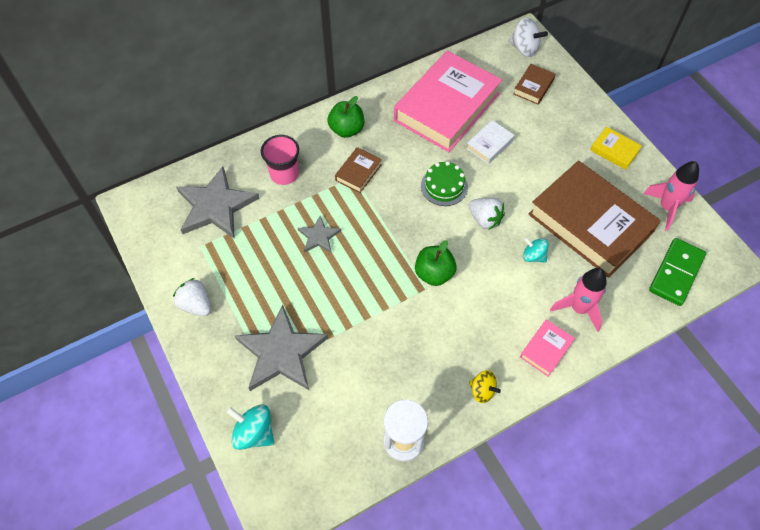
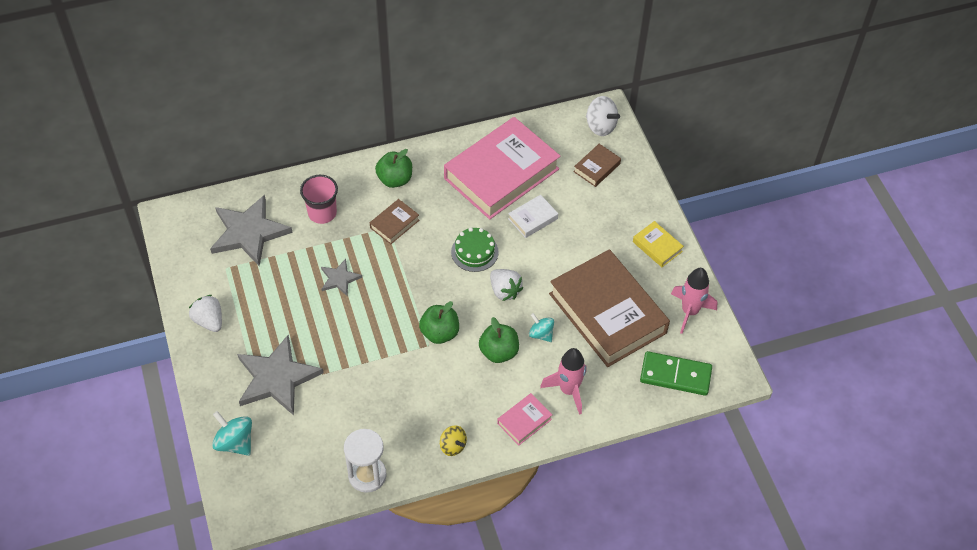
camera: 10 degrees right, 5 degrees down
(498, 282) = (499, 352): none -> green apple
(676, 273) = (675, 375): green domino -> green domino turned 60 degrees clockwise

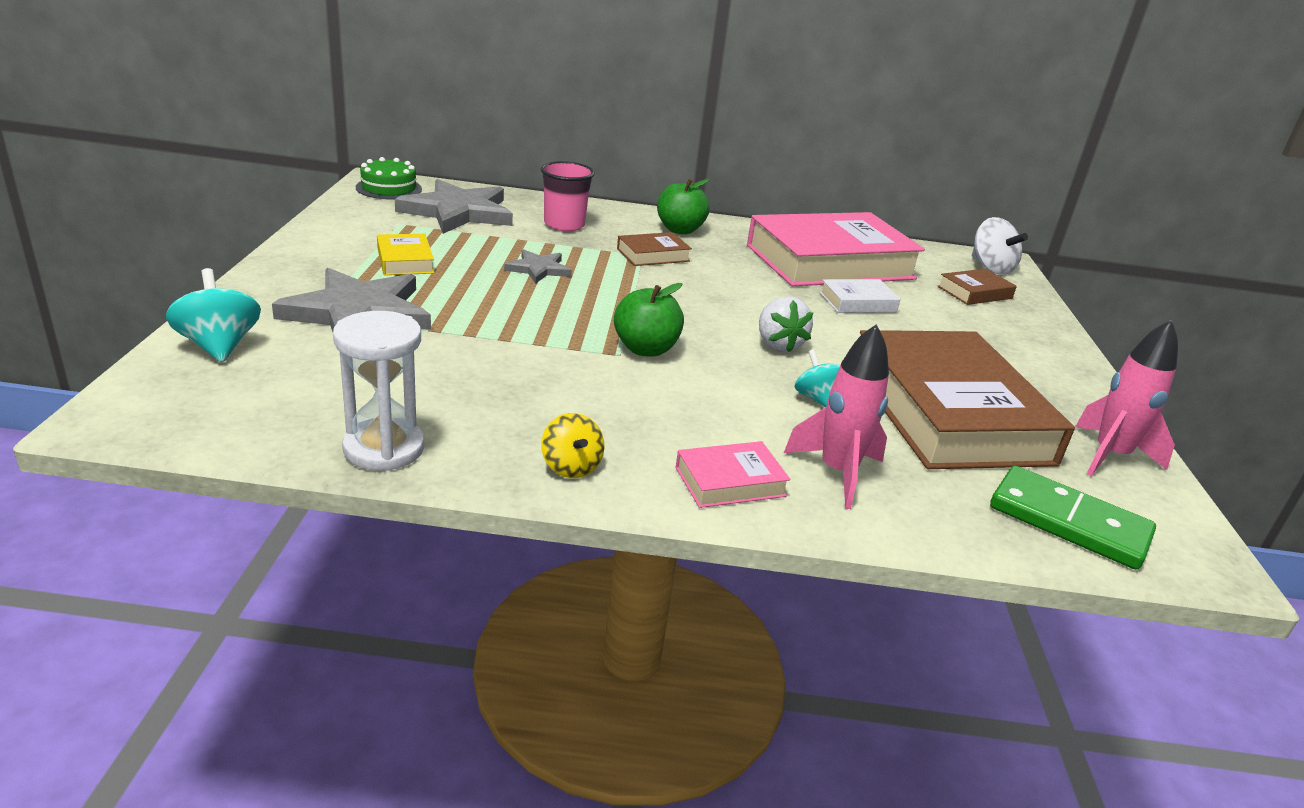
camera: 20 degrees right, 25 degrees down
(209, 321) = (328, 248): white strawberry -> none
(474, 252) = (752, 302): green cake -> green cake (389, 188)
(499, 352) = (731, 394): green apple -> none
(657, 246) = (1058, 377): yellow book -> yellow book (405, 261)

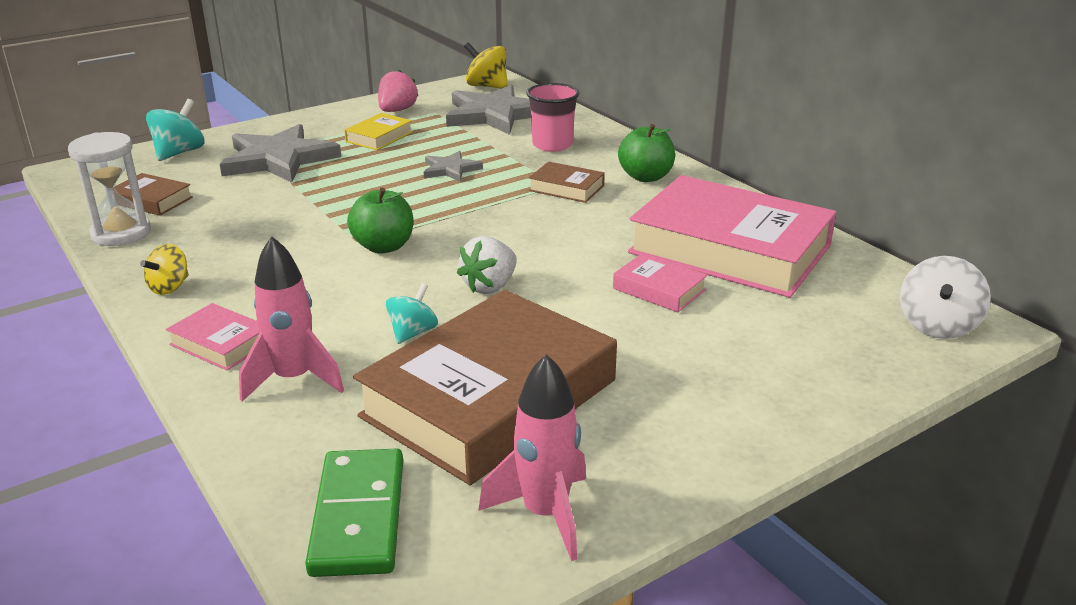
camera: 55 degrees right, 0 degrees up
(359, 232) = (397, 110): none -> pink strawberry
(389, 188) = (487, 86): green cake -> yellow spinning top
(857, 302) = (659, 289): white book -> pink book
(974, 292) = (833, 336): brown book -> brown book (152, 200)

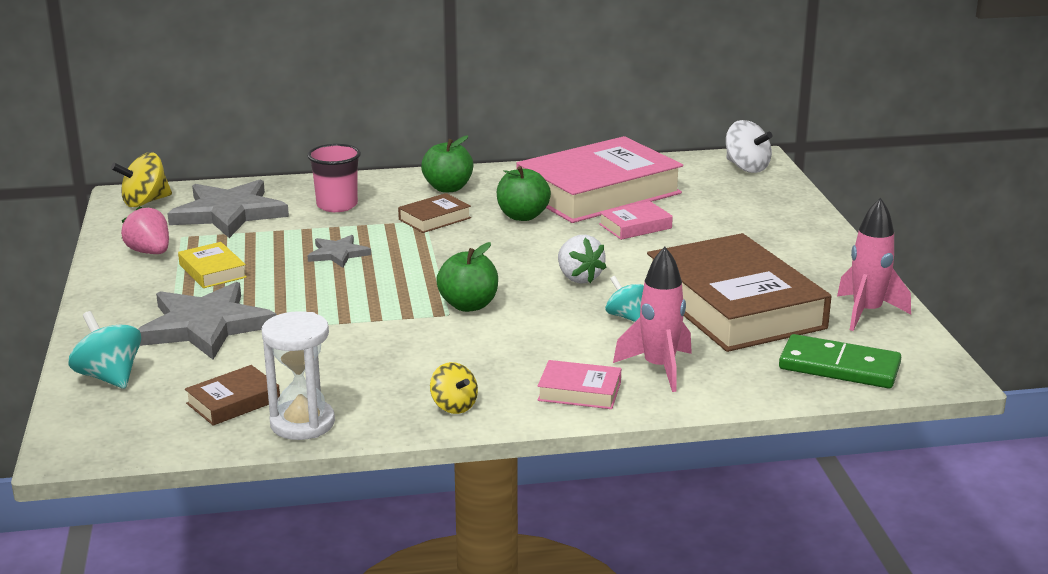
camera: 65 degrees left, 5 degrees down
(221, 343) = (579, 391): pink book -> pink book turned 45 degrees clockwise
(617, 225) = (522, 216): none -> green apple

